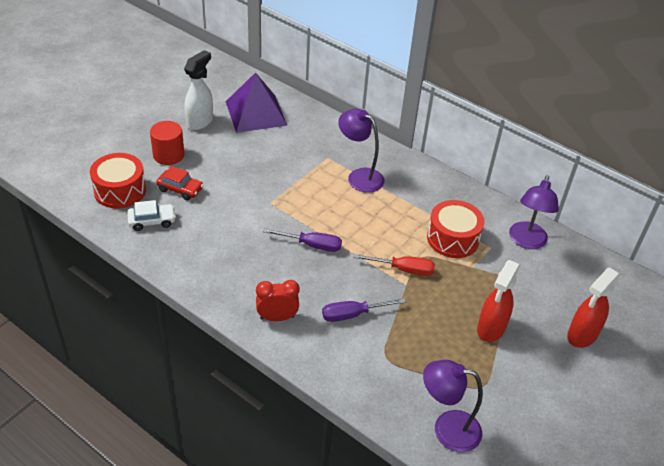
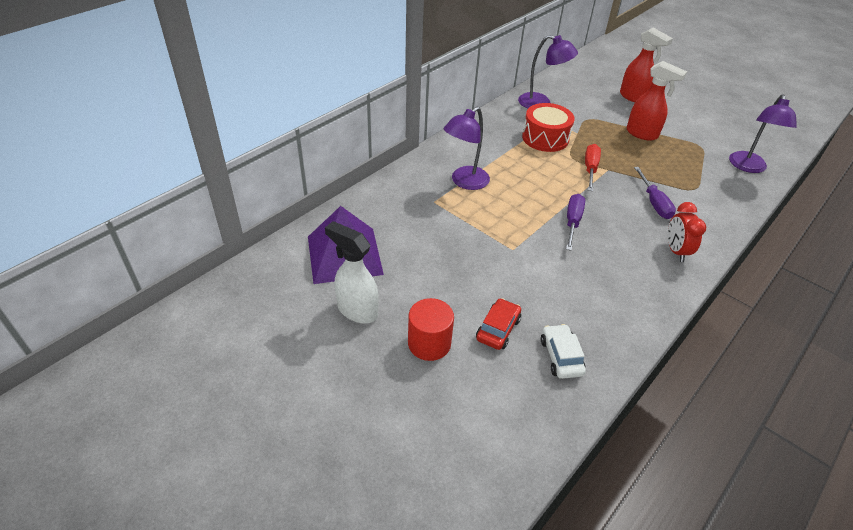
camera: 85 degrees left, 0 degrees up
(120, 190) = (507, 396): red drum -> none

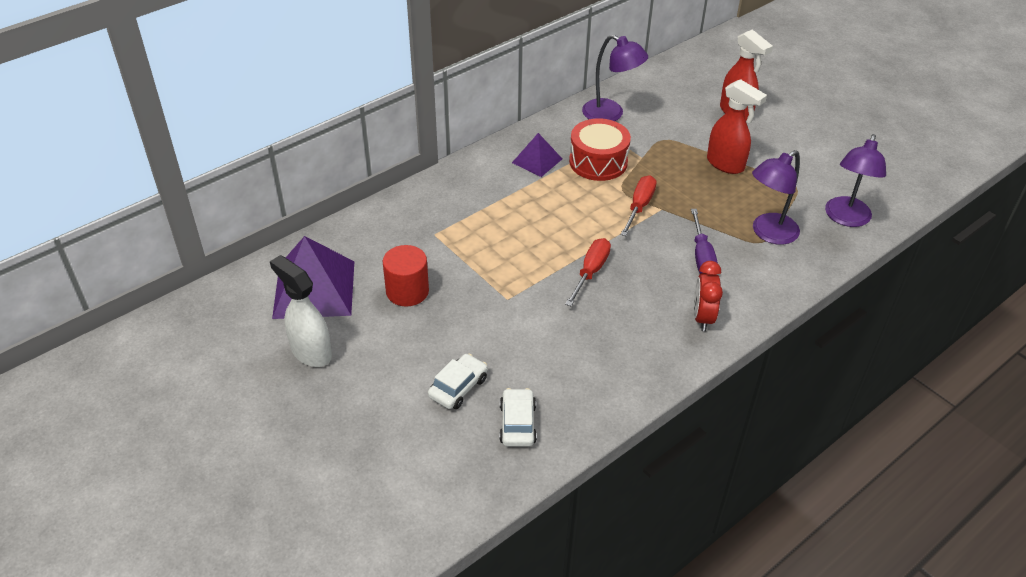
camera: 10 degrees right, 0 degrees up
(429, 343) = (378, 395): red cylinder -> red cylinder (407, 291)
(464, 182) = (478, 212): purple lamp -> purple lamp (768, 233)
(497, 140) = (537, 160): none -> purple pyramid
(498, 329) = (458, 387): red car -> white car
(572, 222) = (590, 272): purple screwdriver -> red screwdriver

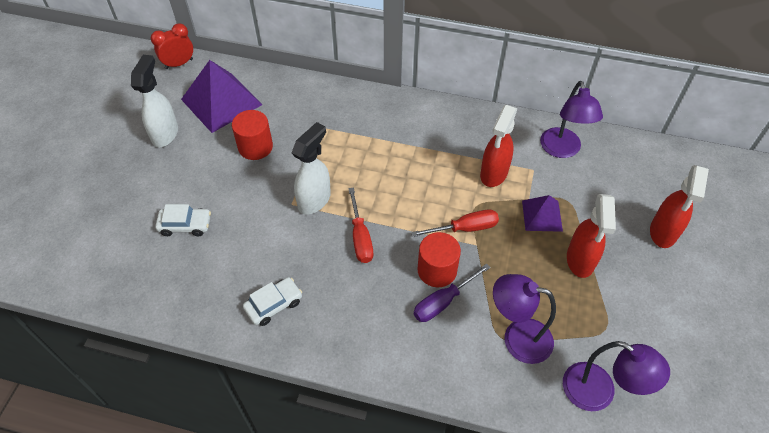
camera: 55 degrees right, 10 degrees up
(517, 424) = (173, 277): white car -> white car (274, 305)
(518, 281) = (315, 200): none -> white spray bottle
(537, 160) = (457, 137): purple pyramid -> purple pyramid (542, 215)
(590, 272) = (360, 237): red screwdriver -> red screwdriver turned 90 degrees clockwise
(598, 162) = (493, 174): red drum -> red spray bottle
(667, 244) = (437, 270): none -> red cylinder
(702, 317) = (369, 339): red clock -> red clock (179, 64)
(846, 218) = (599, 393): purple lamp -> purple lamp turned 135 degrees counterclockwise

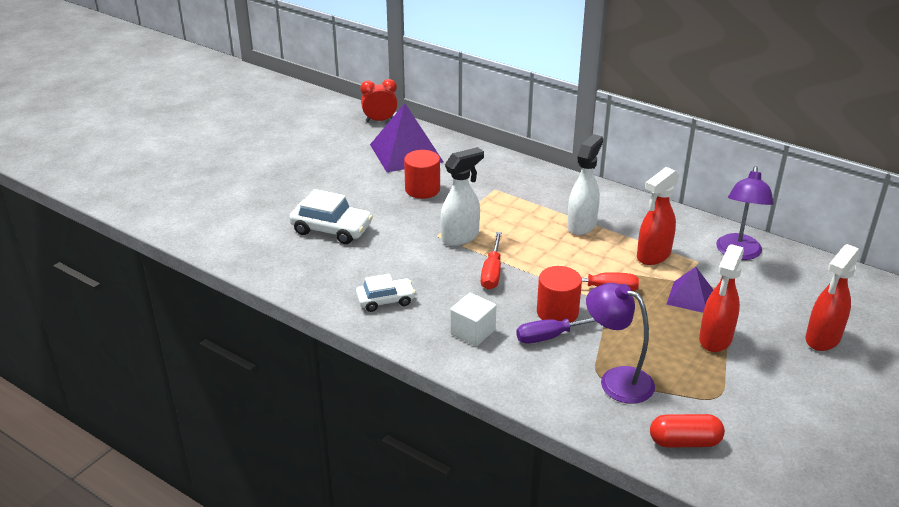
camera: 20 degrees right, 20 degrees down
(165, 134) = (344, 165): white spray bottle -> white spray bottle (582, 225)
(185, 225) = (331, 229): white car -> white car, size x1.52
(370, 320) = (472, 332): none -> white cube
(599, 393) = (684, 442): purple lamp -> red capsule

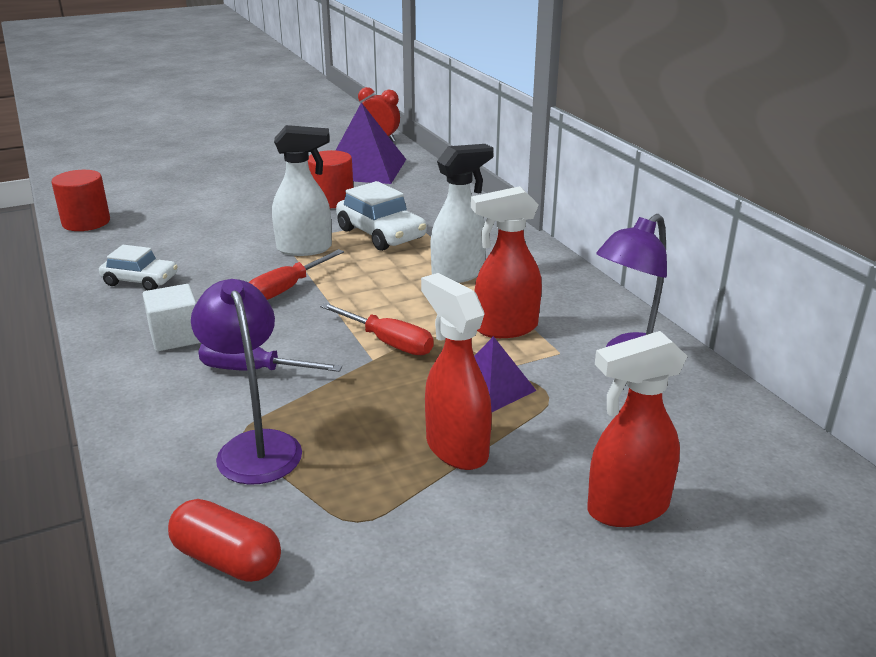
camera: 30 degrees right, 5 degrees down
(331, 229) = (192, 210): white car -> white car (381, 234)
(557, 312) = (297, 349): red cylinder -> red cylinder (86, 222)
(715, 339) = (456, 448): red spray bottle -> red spray bottle turned 90 degrees clockwise

